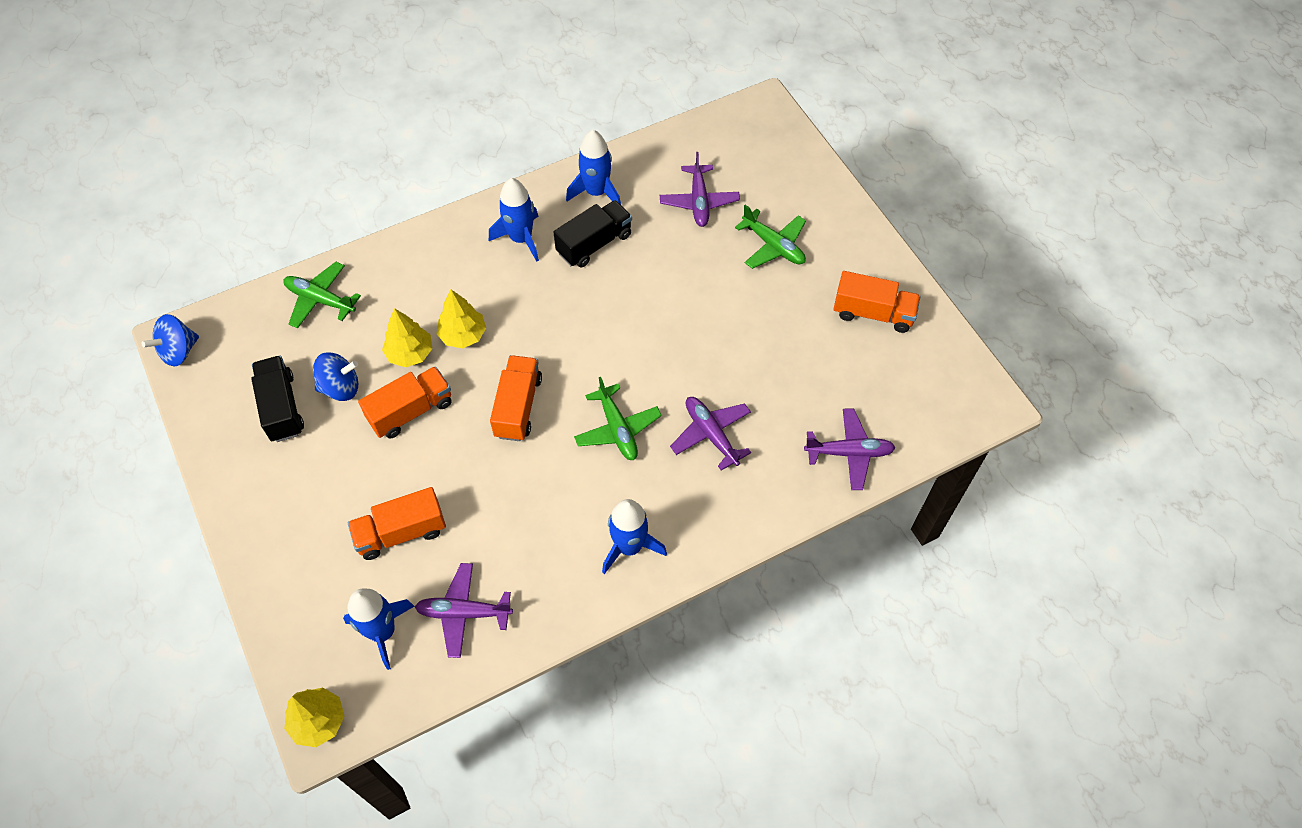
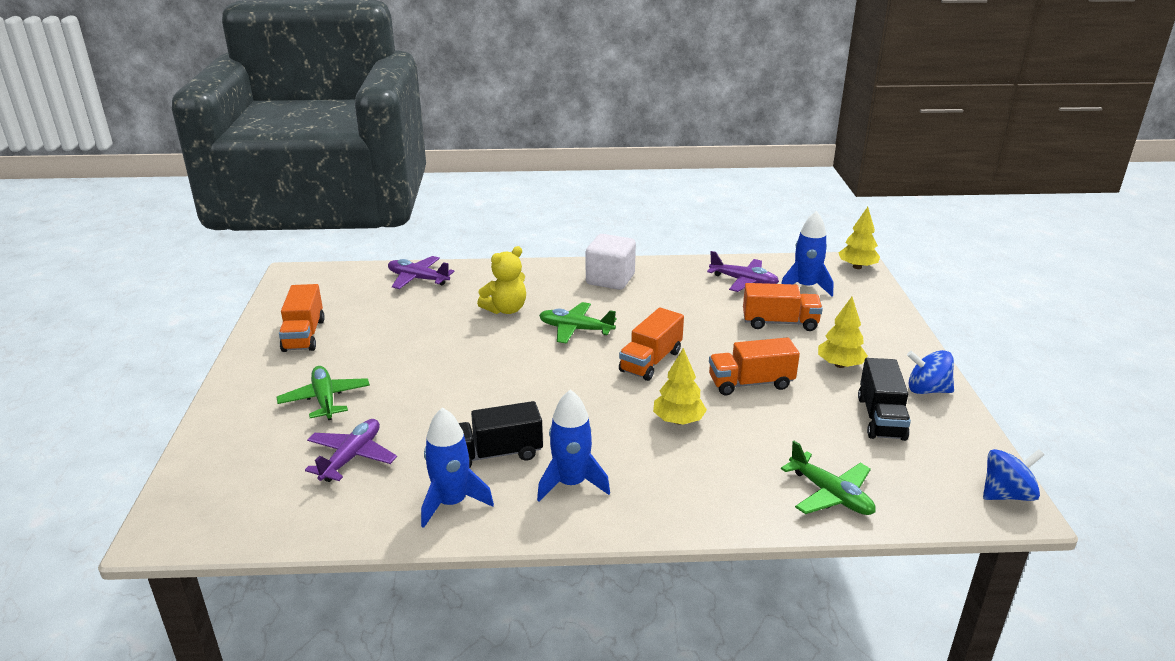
camera: 155 degrees left, 30 degrees down
(340, 387) = (817, 416): blue spinning top -> blue spinning top (927, 390)
(410, 353) = (738, 422): yellow tree -> yellow tree (840, 365)
(617, 429) = (575, 329): green plane -> green plane turned 75 degrees counterclockwise
(629, 546) = (610, 279): blue rocket -> white cube
(711, 434) = (506, 309): purple plane -> yellow teddy bear
(873, 313) = (304, 335): orange truck -> orange truck turned 135 degrees counterclockwise

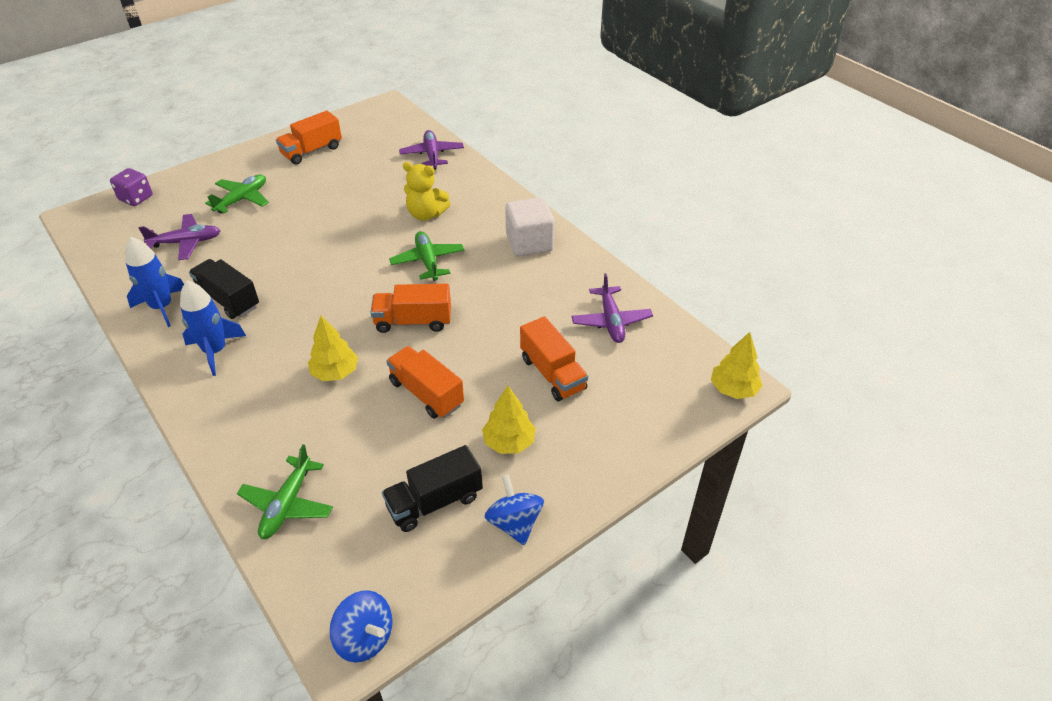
camera: 55 degrees right, 15 degrees up
(201, 473) = (136, 198): none -> purple dice
(805, 287) = (644, 366): blue rocket -> none

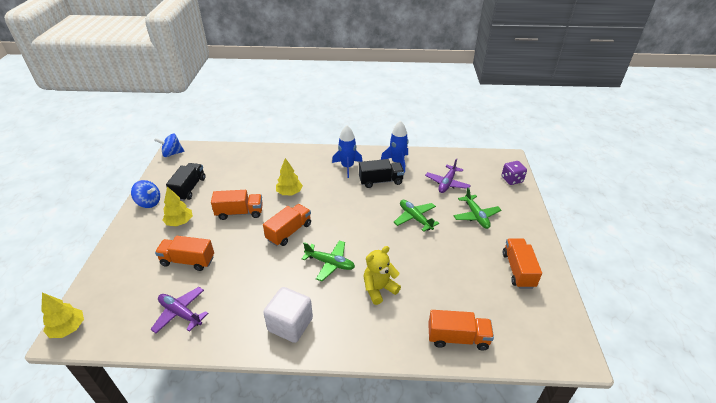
camera: 130 degrees right, 5 degrees down
(287, 504) = (242, 157): green plane -> green plane (415, 218)
(432, 155) = (458, 338): purple plane -> orange truck

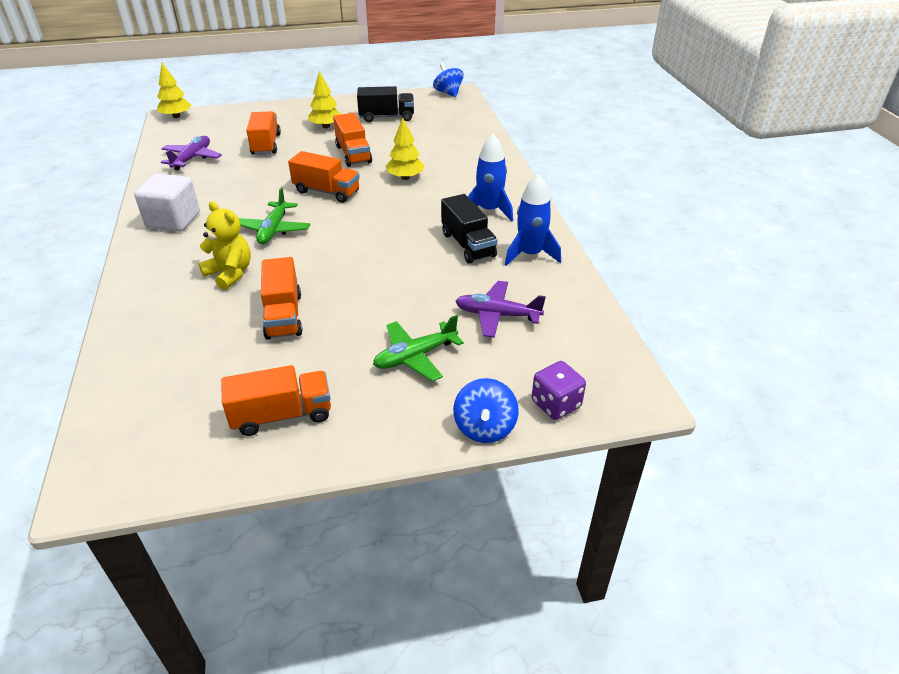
camera: 75 degrees right, 0 degrees up
(149, 203) = (353, 104): blue spinning top -> blue spinning top (484, 427)
(415, 218) = (386, 289): green plane -> none
(458, 338) = (140, 351): orange truck -> orange truck (283, 315)

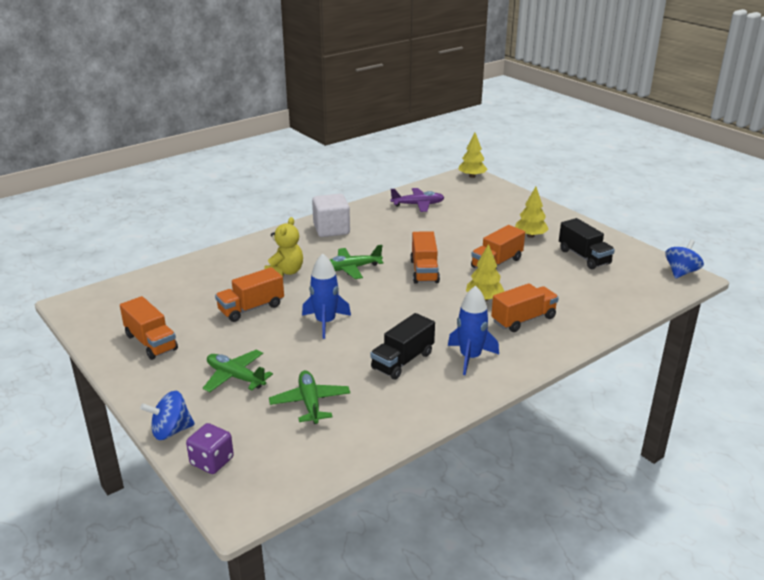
camera: 65 degrees right, 10 degrees down
(266, 145) = (469, 223): orange truck -> orange truck (523, 319)
(497, 315) = (310, 403): purple plane -> green plane
(530, 254) = (415, 399): blue rocket -> blue rocket (325, 322)

